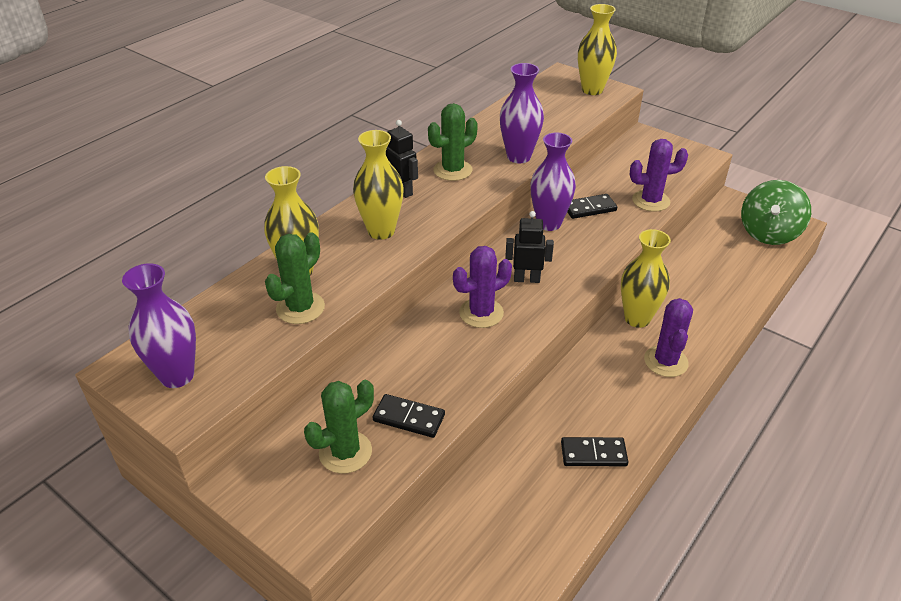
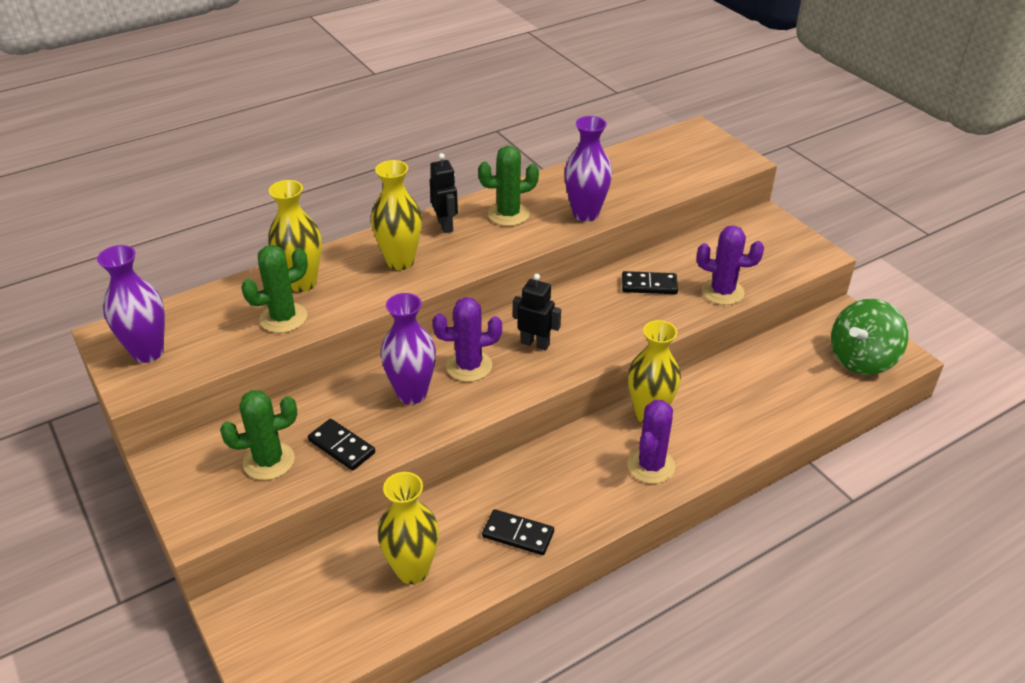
camera: 20 degrees right, 0 degrees up
(549, 223) = (595, 291): purple vase -> purple vase (412, 394)
(592, 90) = (716, 155): yellow vase -> yellow vase (412, 570)

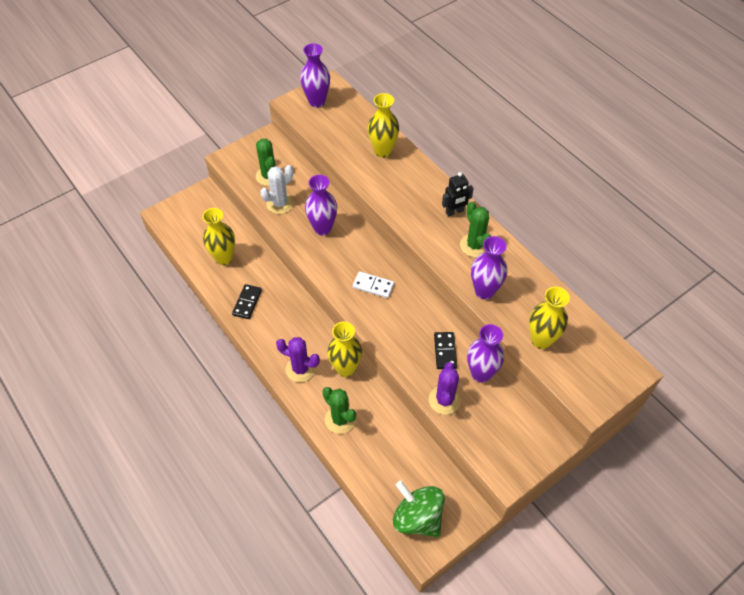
camera: 85 degrees right, 15 degrees up
(283, 318) = (349, 149): green cactus -> green cactus (340, 419)
(342, 446) = (280, 203): black domino -> white cactus
(400, 261) = (410, 193): yellow vase -> yellow vase (541, 340)
(469, 366) = (348, 253): purple cactus -> none
(535, 343) = (373, 286): black robot -> white domino
(681, 259) = (481, 373): none -> purple vase

